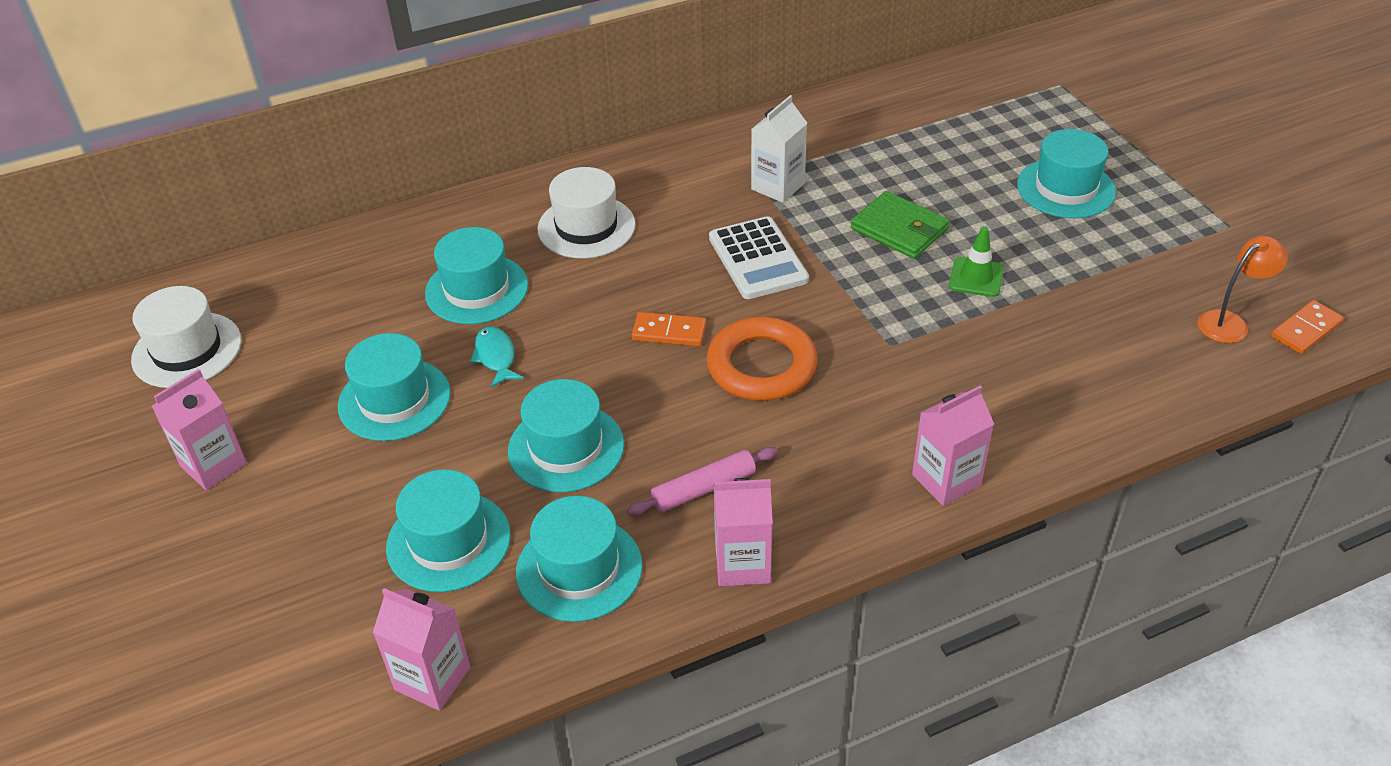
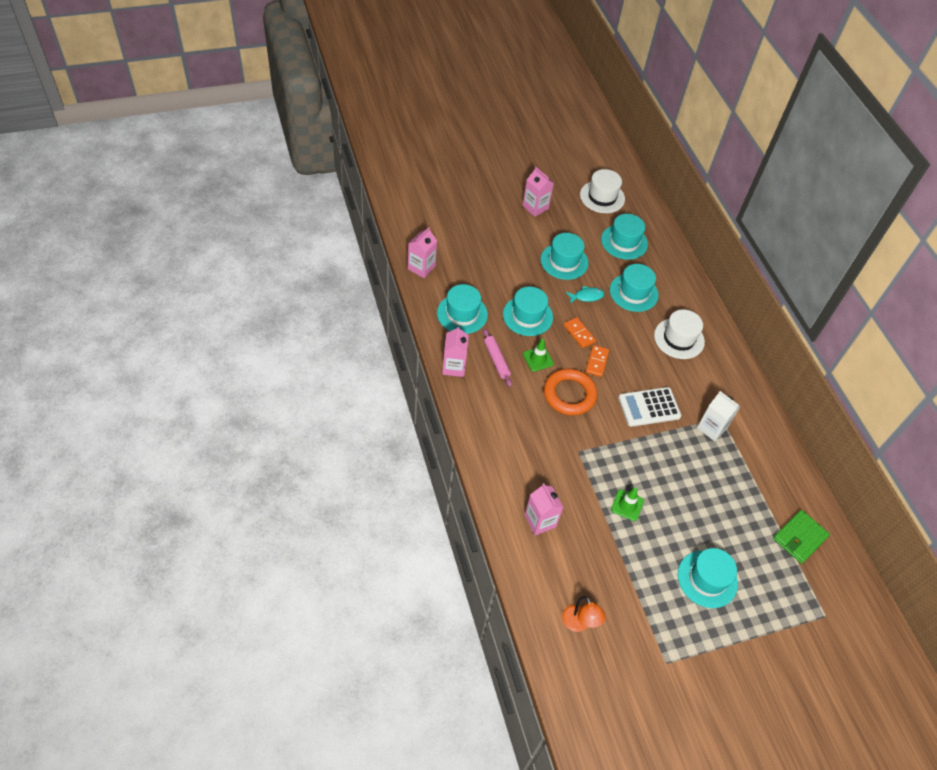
camera: 90 degrees right, 10 degrees up
(448, 541) = (483, 275): turquoise hat -> turquoise hat (624, 242)
(683, 420) = (538, 359): none -> green traffic cone
(899, 229) = (671, 478): green wallet -> green wallet (799, 538)
(946, 480) = (486, 451): pink carton -> pink carton (540, 521)
(1306, 330) = (568, 664): orange domino -> orange domino (579, 333)

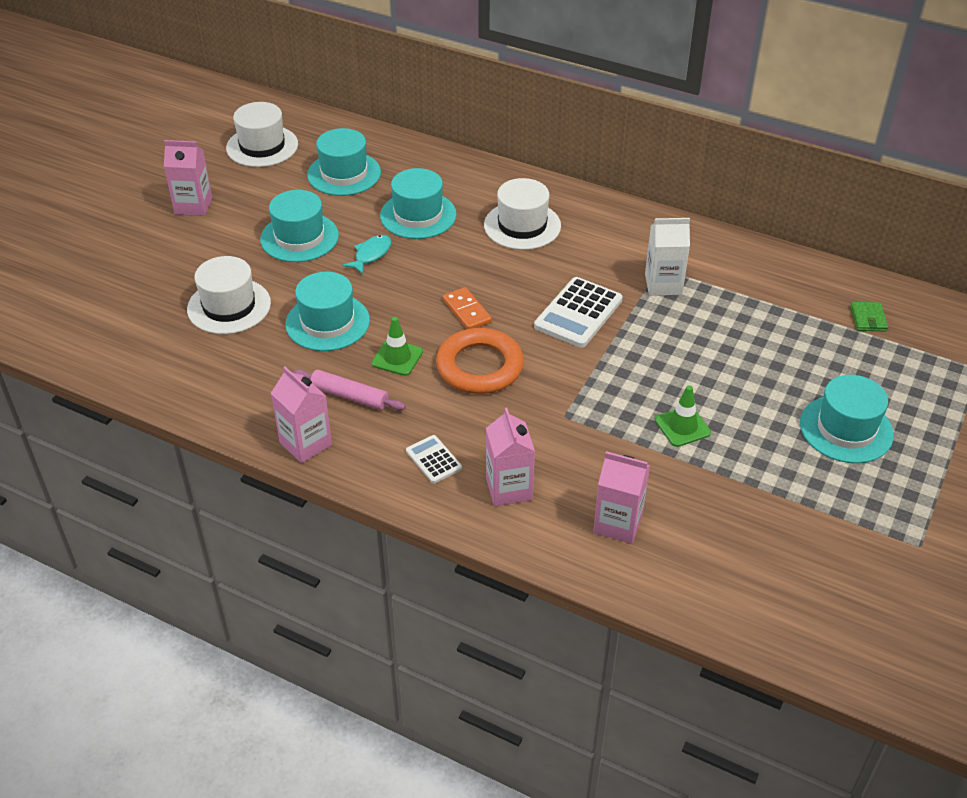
camera: 40 degrees left, 10 degrees down
(421, 268) = (122, 366): pink carton -> pink carton (509, 488)
(462, 314) = (242, 378): turquoise hat -> none
(494, 273) = (229, 306): none -> white hat
(497, 421) = (433, 460): none -> white calculator
(579, 333) = (410, 297): orange domino -> none
(579, 624) = (795, 592): orange lamp -> none
(799, 538) = (868, 319): green wallet -> green wallet, size x0.58

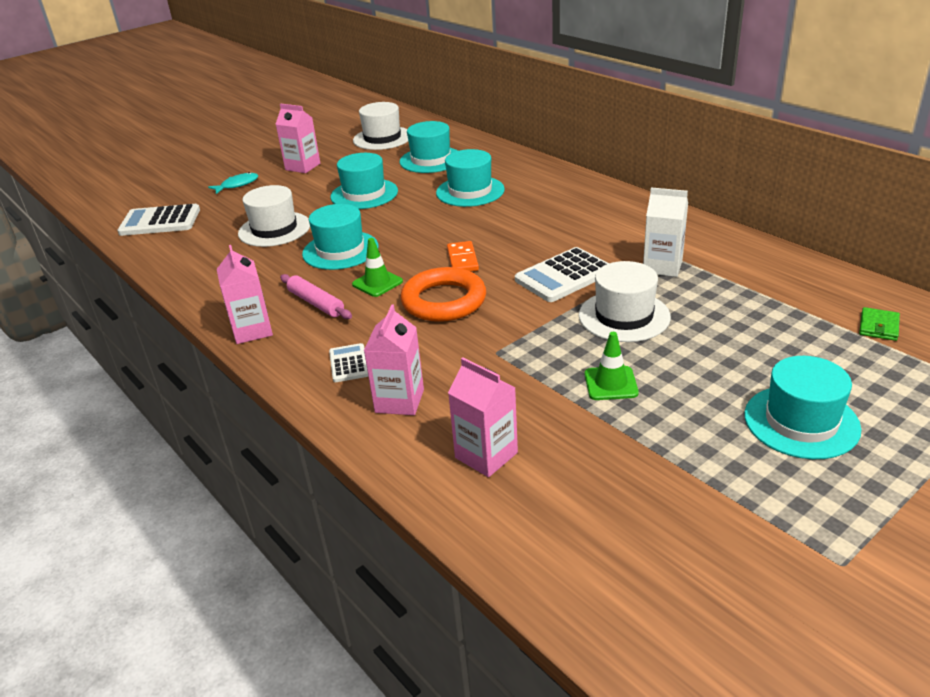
camera: 25 degrees right, 10 degrees down
(75, 319) = (160, 221): none -> white calculator
(371, 254) = (411, 211): turquoise fish -> turquoise fish (237, 185)
(522, 225) = (555, 208): white hat -> white hat (624, 316)

